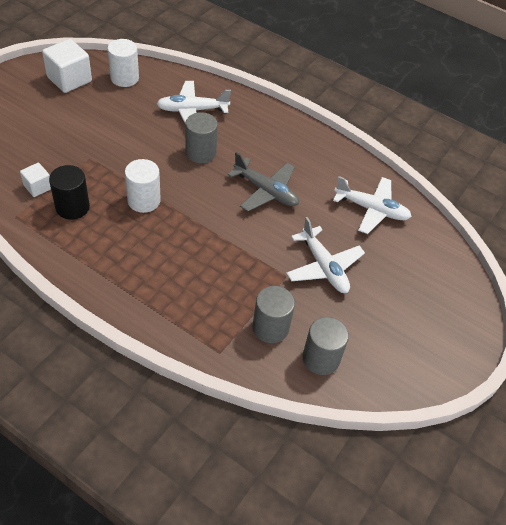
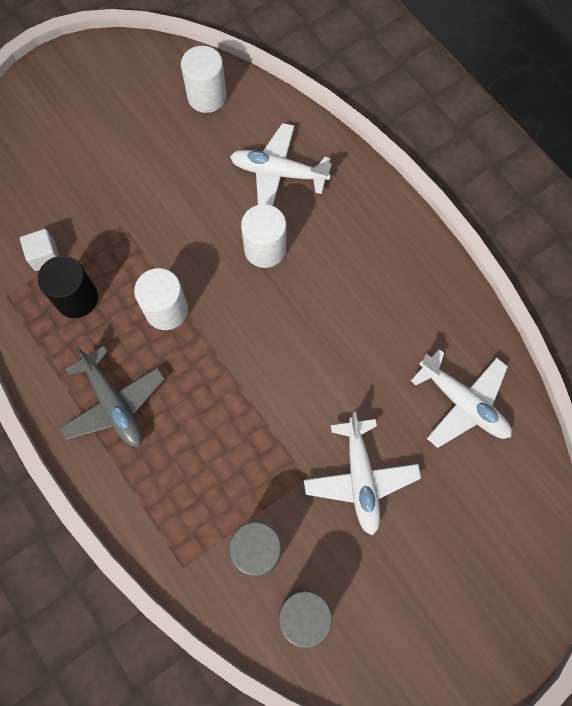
camera: 25 degrees right, 20 degrees up
(69, 79) = (135, 84): white cube -> none
(200, 153) = (265, 249): grey cylinder -> white cylinder
(266, 191) = (329, 335): grey plane -> grey plane (114, 404)

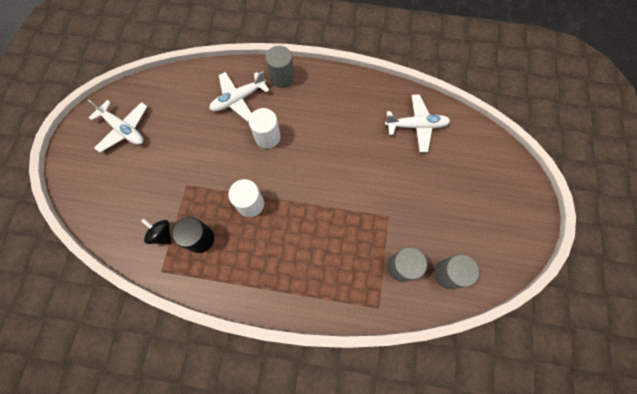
camera: 45 degrees left, 0 degrees up
(45, 256) = (162, 234): white cube -> black spinning top
(114, 404) = (270, 268): grey plane -> none
(207, 97) = (168, 93): white cylinder -> none
(357, 190) = (282, 77): none -> grey cylinder
(360, 478) = (410, 194): white plane -> white plane (124, 129)

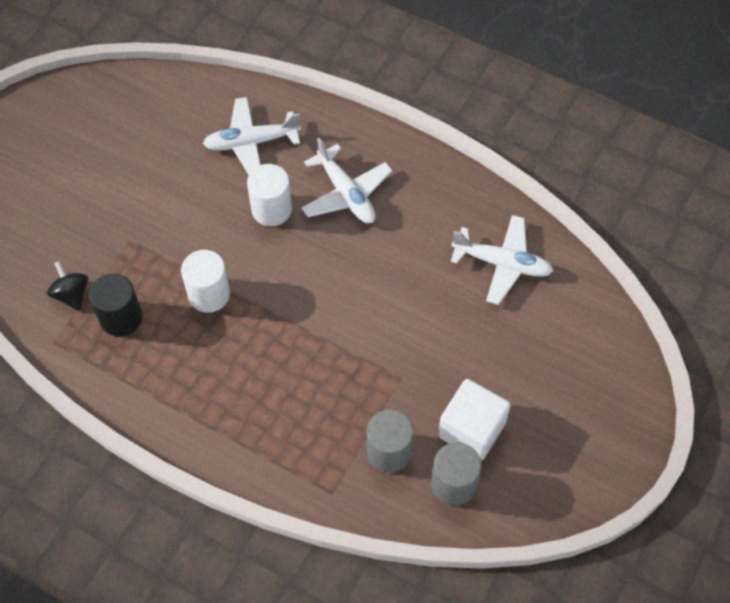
camera: 20 degrees right, 10 degrees down
(124, 129) = (72, 135): white plane -> white plane (346, 193)
(282, 77) = (328, 130): grey cylinder -> none
(443, 235) = (471, 429): none -> white cube

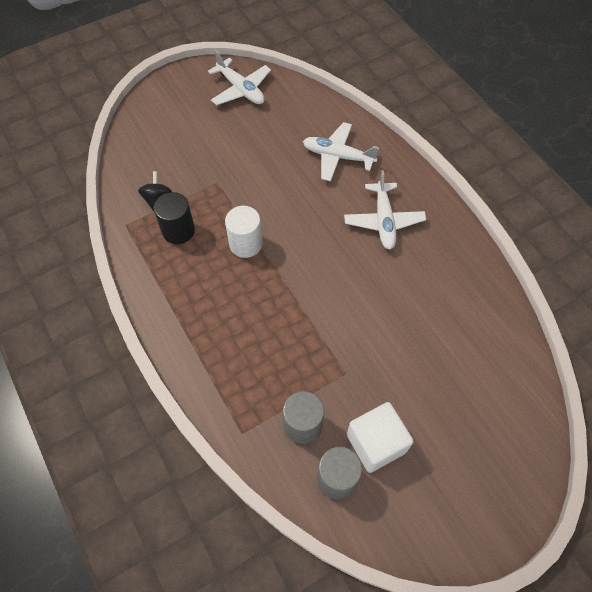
camera: 30 degrees right, 0 degrees up
(271, 209) = (324, 207): white cylinder -> none
(502, 263) = (473, 328): white plane -> white plane (241, 89)

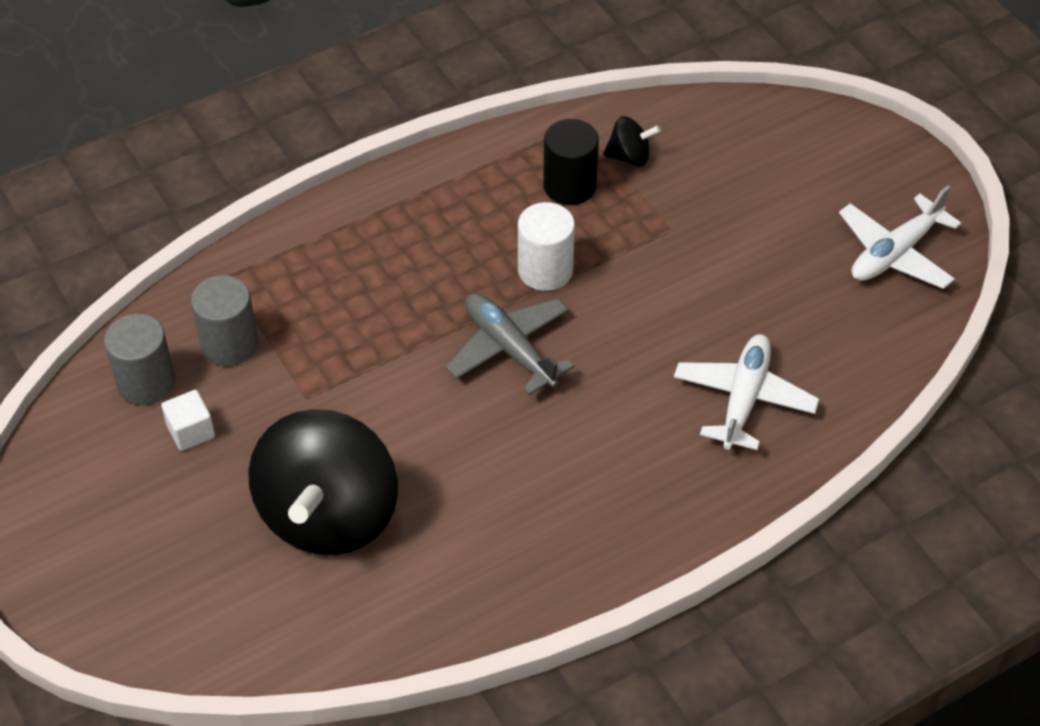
camera: 90 degrees right, 10 degrees down
(305, 262) = (509, 349): none -> grey plane
(376, 443) = (191, 431): white cube -> white cube, size x0.56
(383, 221) = (597, 463): white plane -> none
(432, 355) = (328, 515): none -> black spinning top

